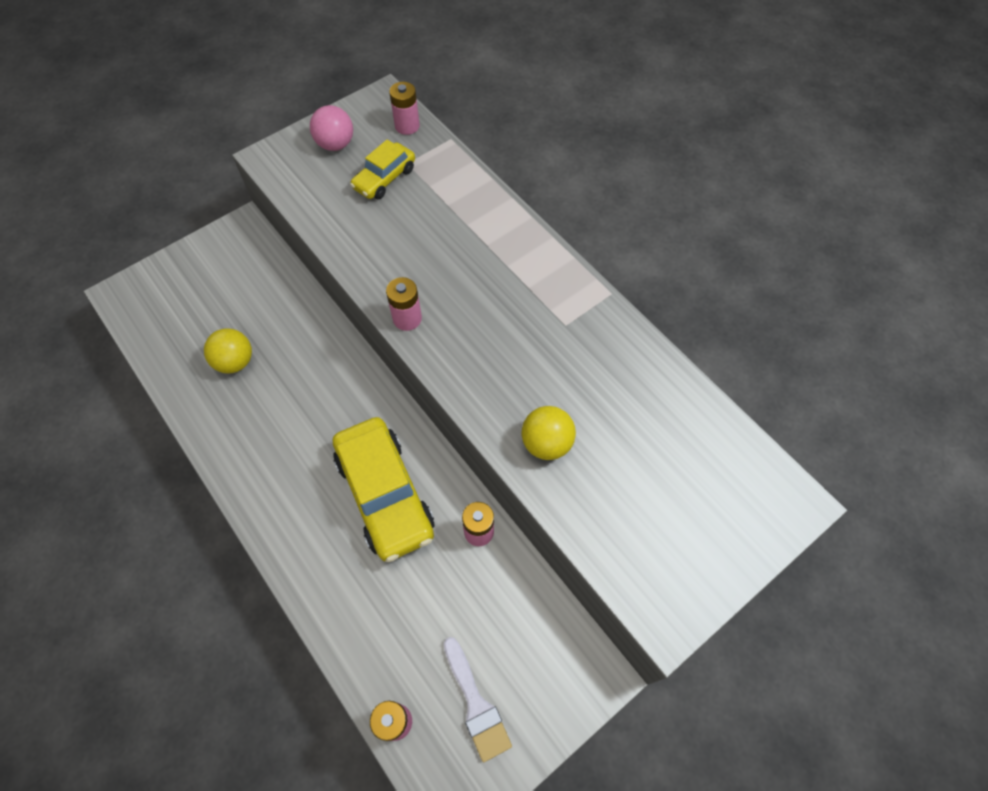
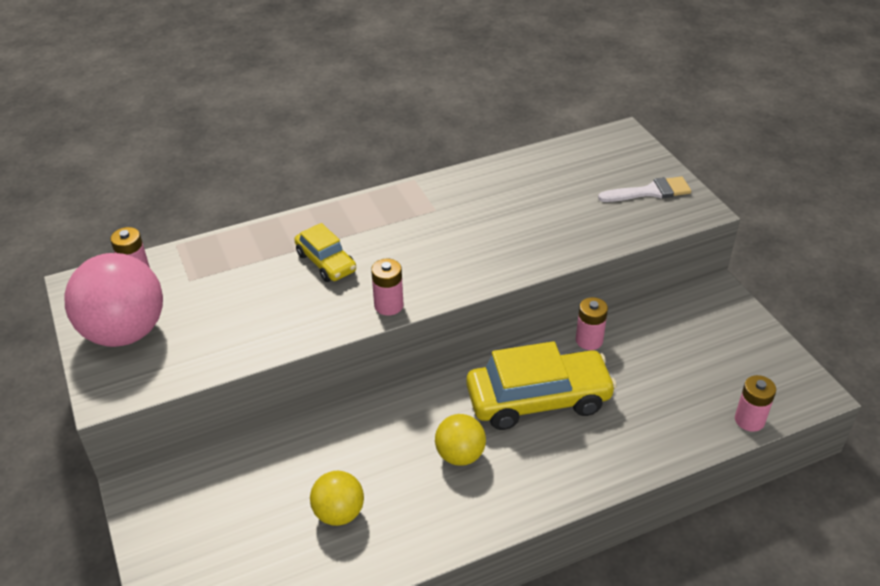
camera: 75 degrees left, 20 degrees down
(335, 144) = (125, 332): pink ball -> pink ball, size x1.84
(384, 178) = (201, 299): yellow car -> yellow car (326, 262)
(476, 704) = (737, 366): white brush -> white brush (649, 192)
(546, 443) = (546, 240): yellow ball -> yellow ball (460, 455)

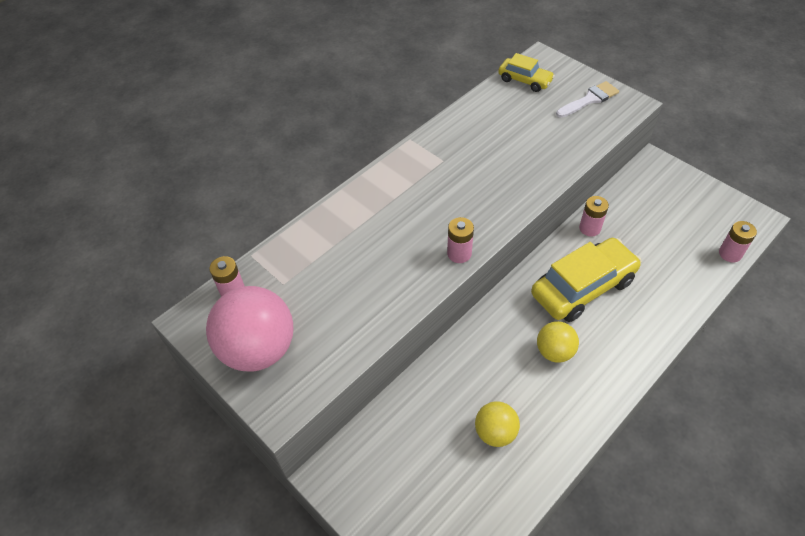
camera: 20 degrees left, 10 degrees up
(326, 262) = (386, 232): yellow car -> yellow car (525, 80)

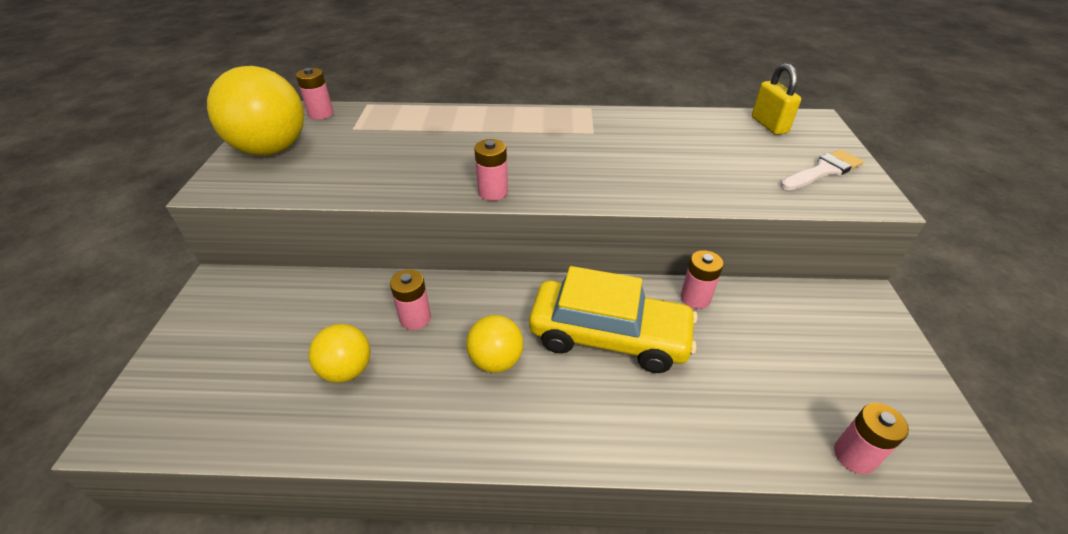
camera: 45 degrees right, 10 degrees down
(259, 349) = (272, 149): pink ball -> yellow ball
(481, 371) = (415, 318): none -> pink battery
(525, 80) = (769, 125): yellow car -> yellow padlock
(589, 99) = (823, 171): white brush -> white brush turned 45 degrees counterclockwise

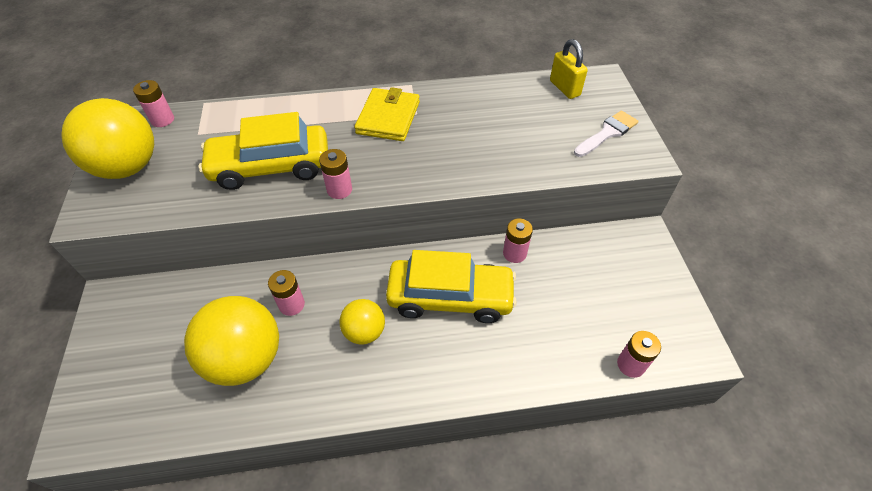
camera: 10 degrees left, 10 degrees up
(347, 370) = (245, 359): yellow ball -> yellow ball, size x1.84
(421, 164) = (271, 167): none -> yellow car
(560, 133) = (388, 118): none -> yellow wallet

